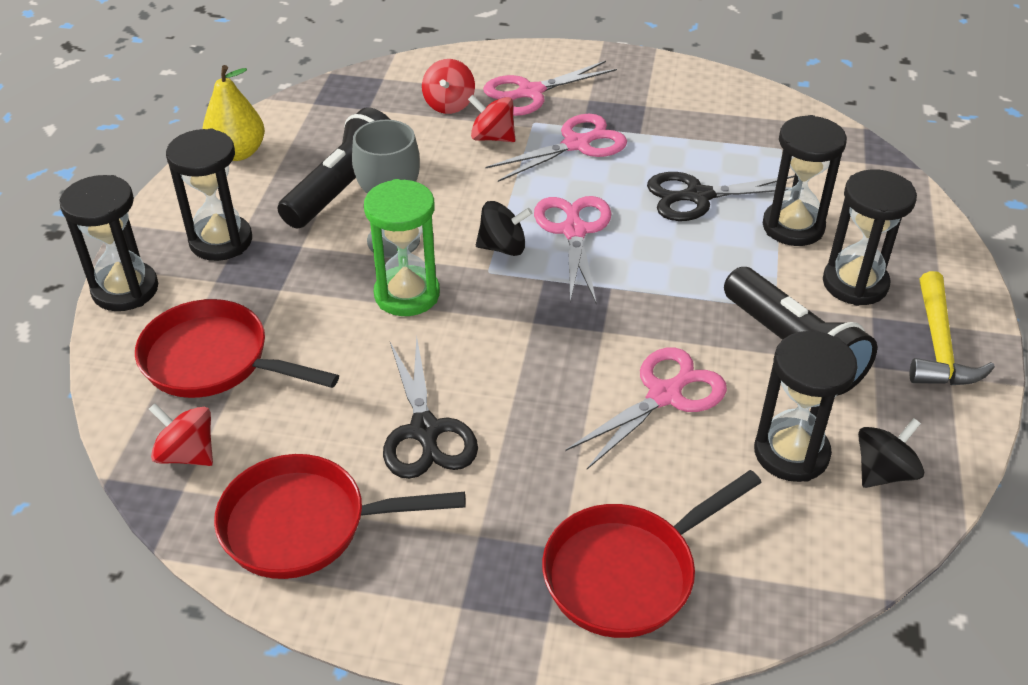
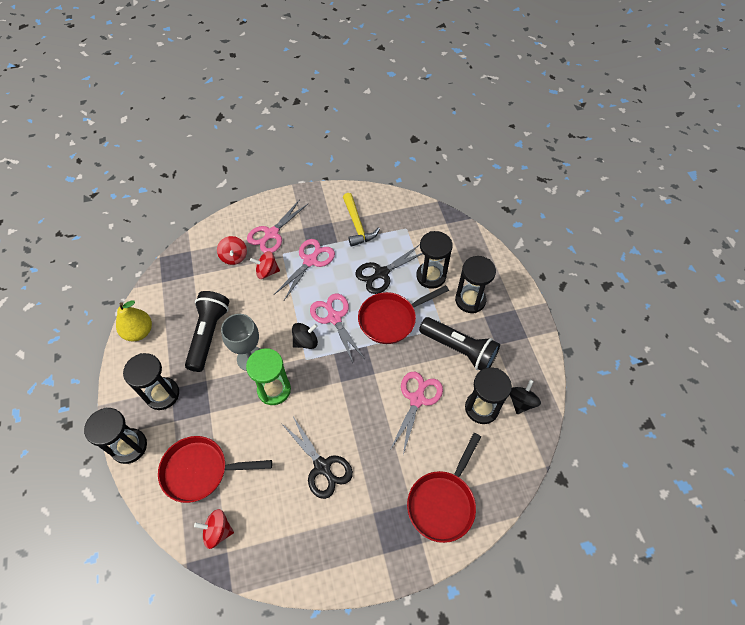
camera: 25 degrees left, 15 degrees up
(305, 525) = (294, 544): red pan -> red pan (391, 319)
(938, 346) = (517, 322): yellow hammer -> yellow hammer (357, 225)

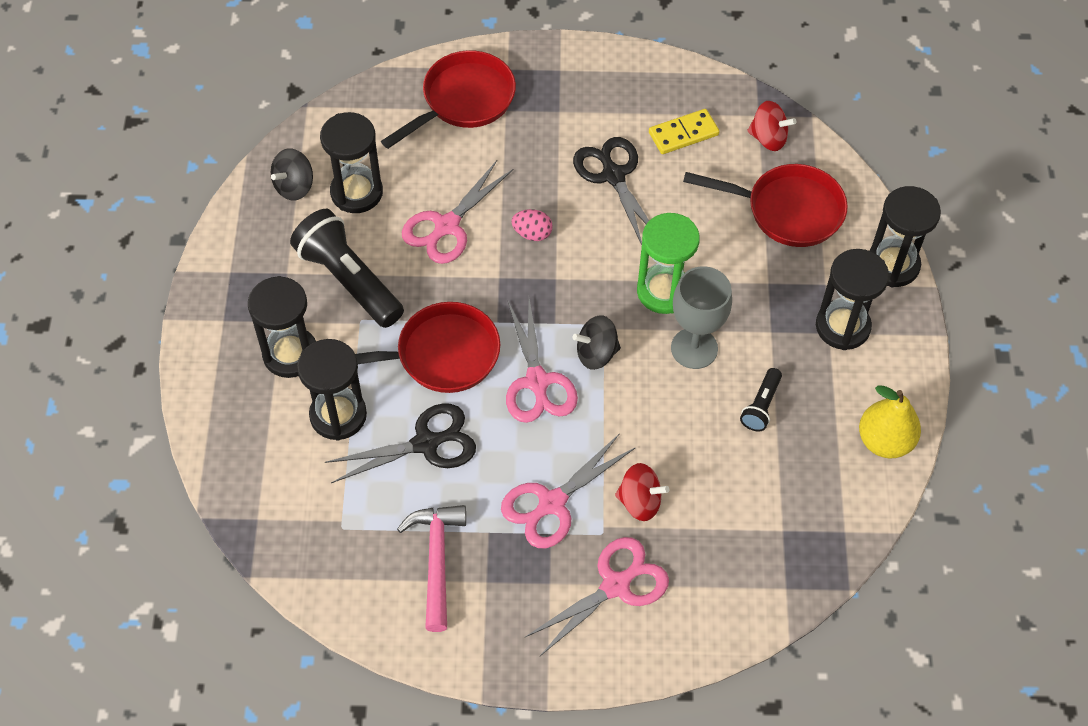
camera: 165 degrees left, 0 degrees up
(209, 334) = (761, 406): black flashlight -> black flashlight, size x0.49
(234, 257) = (699, 550): red spinning top -> none
(280, 517) = (683, 133): none -> yellow domino
(357, 225) = (437, 560): yellow hammer -> pink hammer
(363, 408) = (532, 233): none -> pink egg

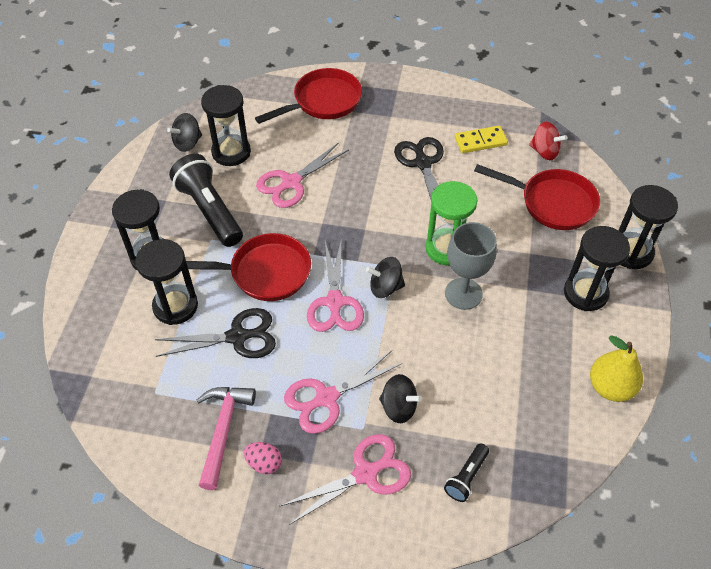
camera: 10 degrees right, 5 degrees down
(532, 233) = (354, 195): pink egg -> pink egg (264, 463)
(640, 502) = (398, 407): red spinning top -> black spinning top
(761, 406) = (510, 345): black flashlight -> black flashlight (466, 477)

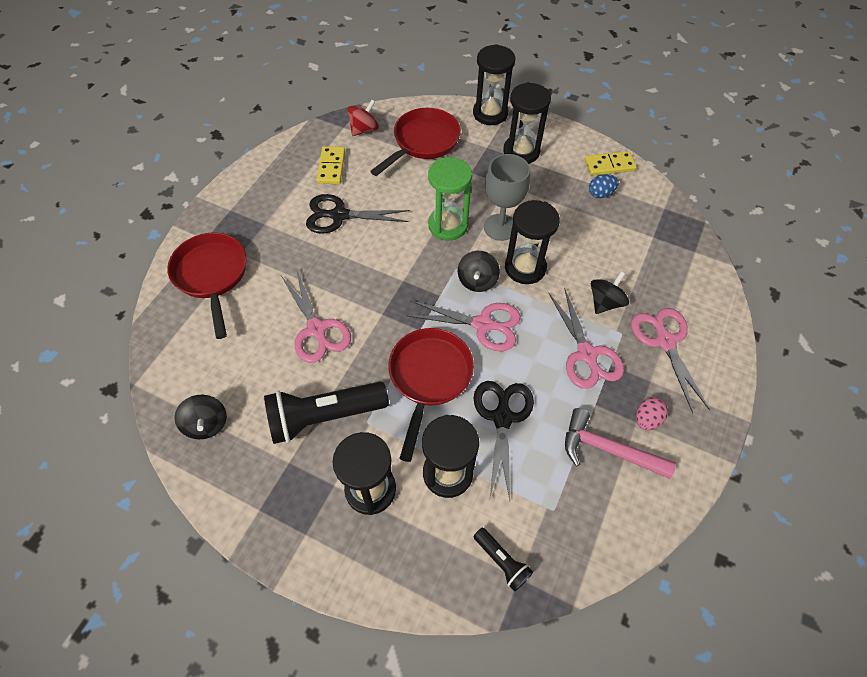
camera: 75 degrees left, 5 degrees up
(231, 152) = (245, 379): black hourglass -> black hourglass (525, 267)
(466, 477) = (675, 274): black flashlight -> black flashlight (502, 561)
(558, 383) = (600, 194): none -> blue egg
(610, 387) = (609, 165): yellow pear -> yellow domino

